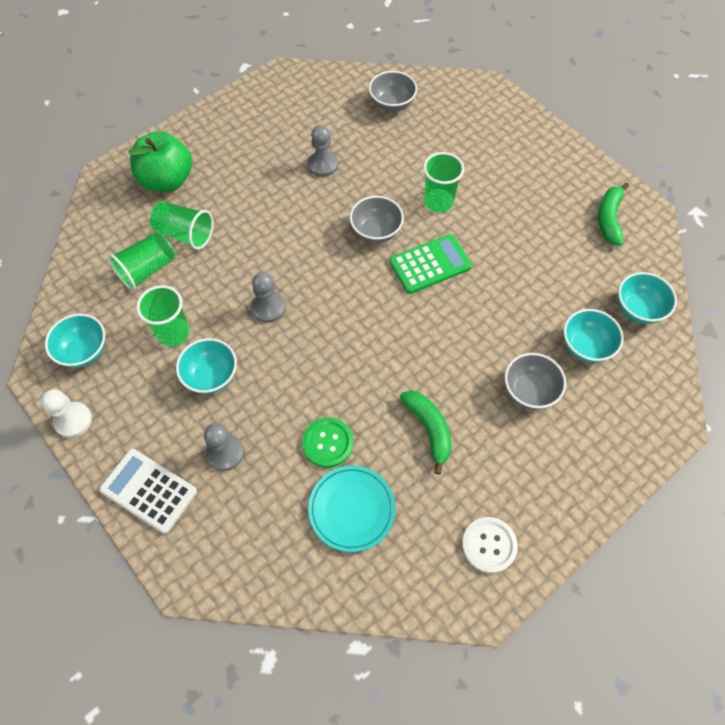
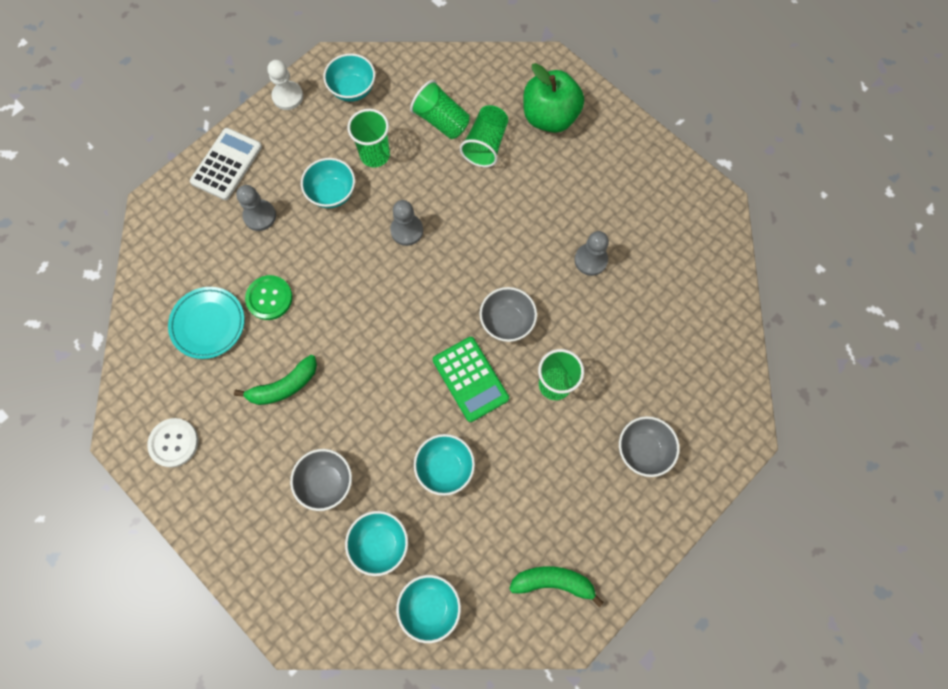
camera: 85 degrees right, 10 degrees up
(392, 105) = (693, 326): grey bowl -> grey bowl (643, 450)
(513, 290) = (445, 467): none -> turquoise bowl

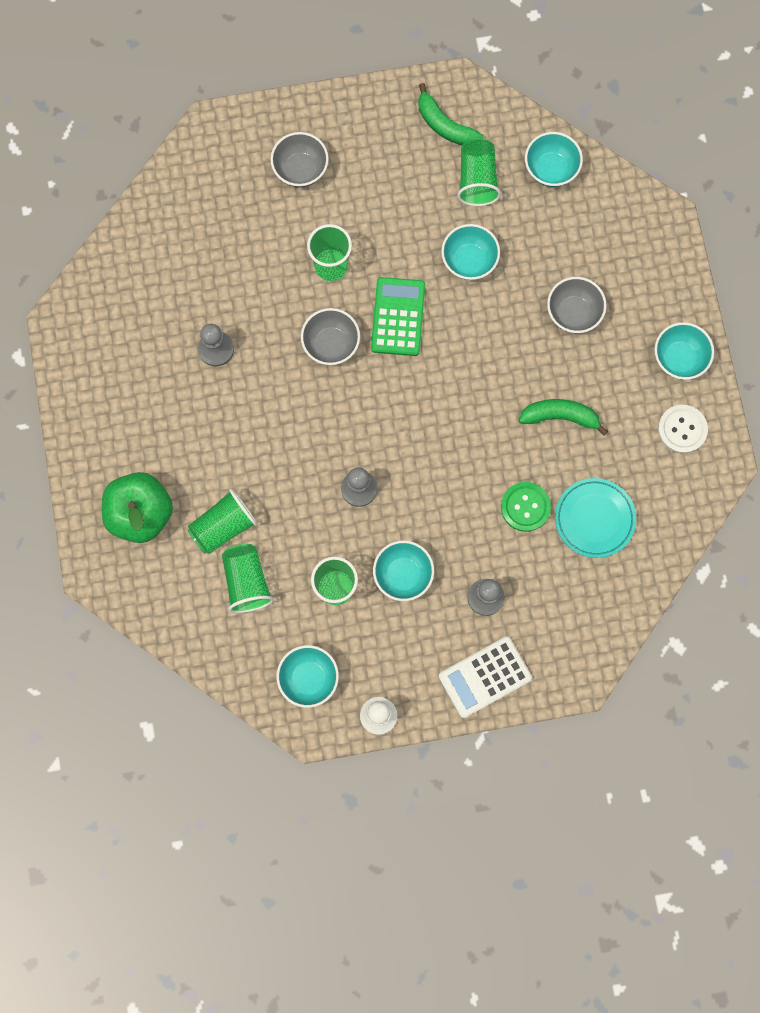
camera: 145 degrees left, 5 degrees up
(380, 543) = (559, 238): turquoise bowl -> turquoise bowl (679, 358)
(488, 548) = (477, 180): none -> green cup

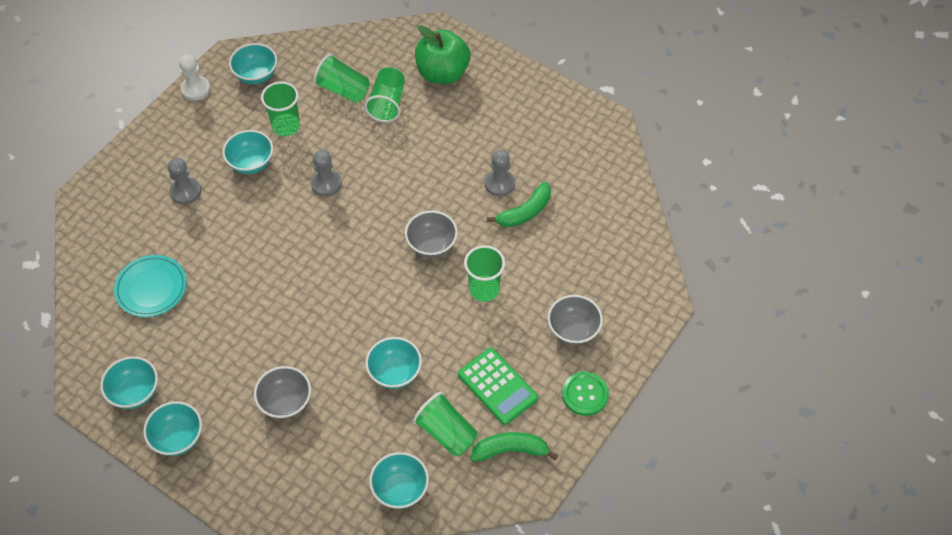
camera: 135 degrees right, 20 degrees down
(398, 317) = (406, 297): green calculator -> green calculator (497, 386)
(485, 677) = (147, 153): white calculator -> none
(525, 507) = (206, 258): green button -> green button (585, 394)
(560, 416) = (232, 329): green banana -> green banana (525, 212)
(682, 429) = (135, 392): white button -> turquoise bowl

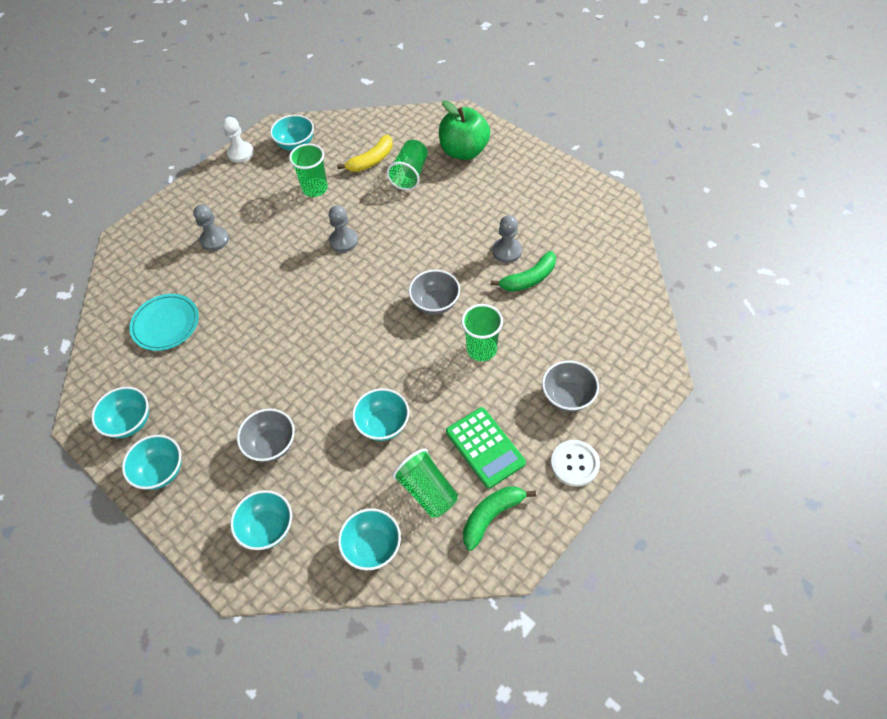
camera: 10 degrees right, 0 degrees up
(251, 163) = (278, 219): turquoise bowl -> turquoise bowl (268, 528)
(343, 90) = (371, 160): green cup -> yellow banana
(510, 450) = (491, 516): green banana -> green banana turned 45 degrees counterclockwise
(585, 394) = (574, 463): green button -> white button

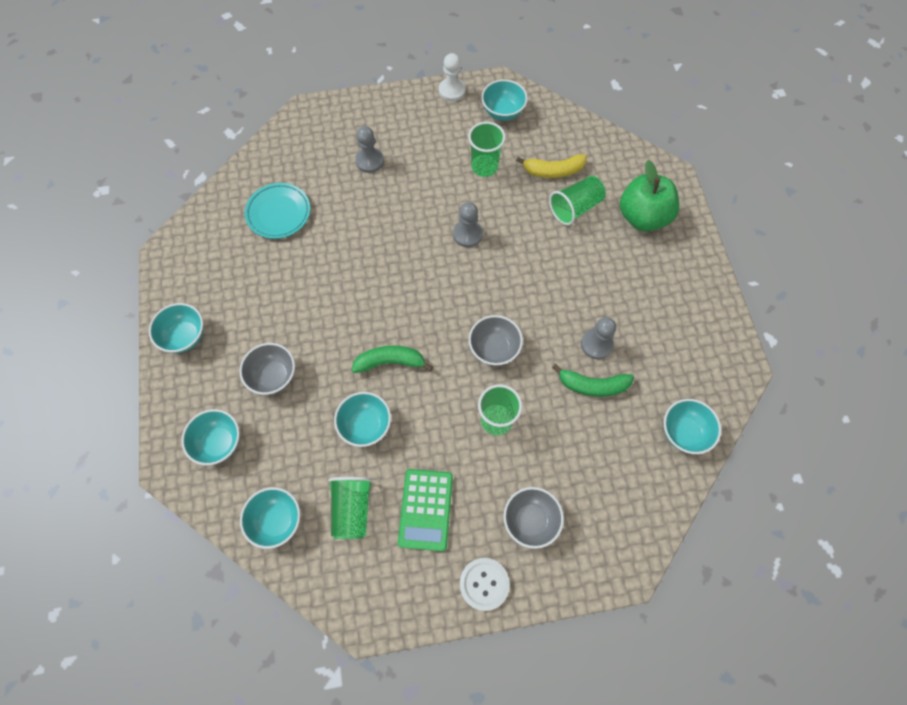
camera: 35 degrees right, 10 degrees up
(130, 422) = (194, 279): turquoise bowl -> turquoise bowl (683, 432)
(491, 516) = (382, 571): green banana -> green banana (390, 362)

